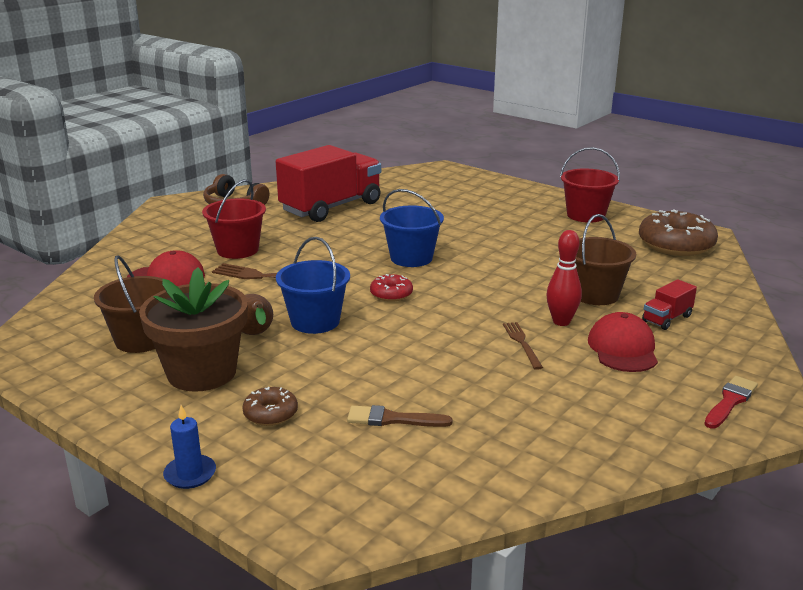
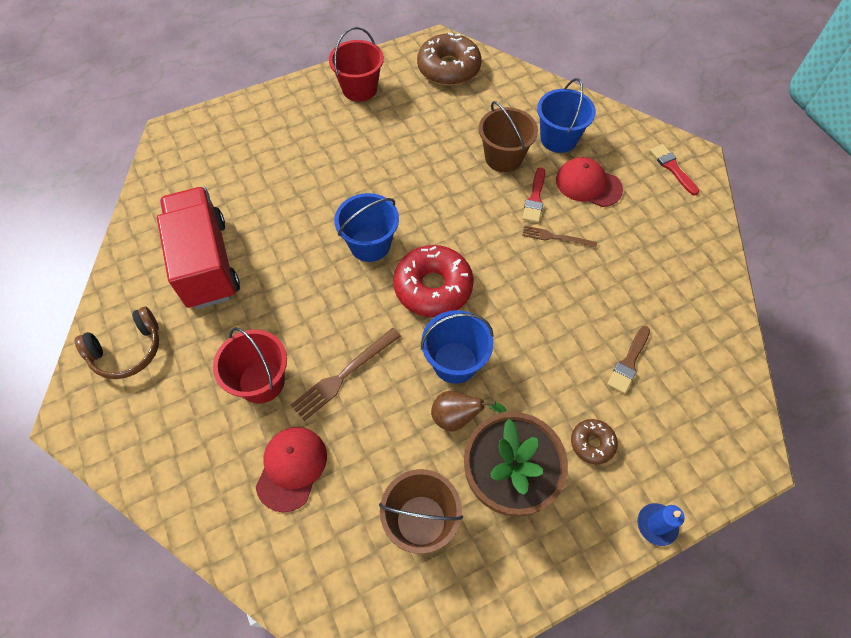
camera: 65 degrees left, 35 degrees up
(391, 294) = (433, 287): red donut -> red donut, size x1.97
(561, 322) = (535, 198): red bowling pin -> red brush
(667, 318) = (558, 139): red truck -> blue bucket

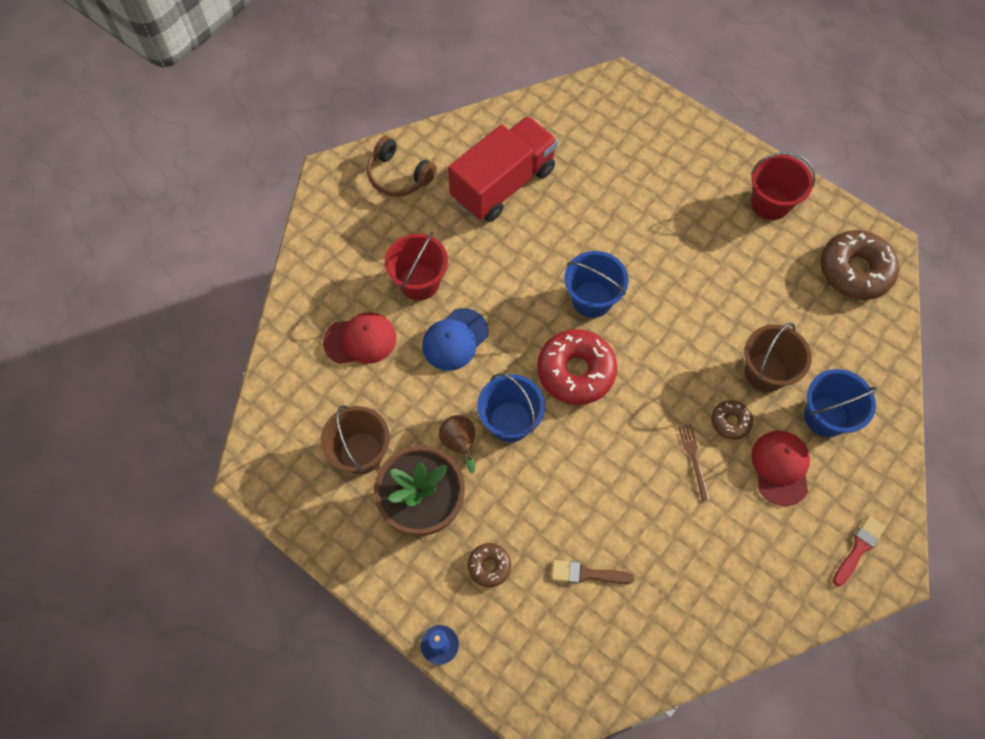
camera: 65 degrees right, 5 degrees up
(344, 375) = (455, 339): brown fork -> blue cap
(535, 198) = (730, 422): red brush -> brown donut

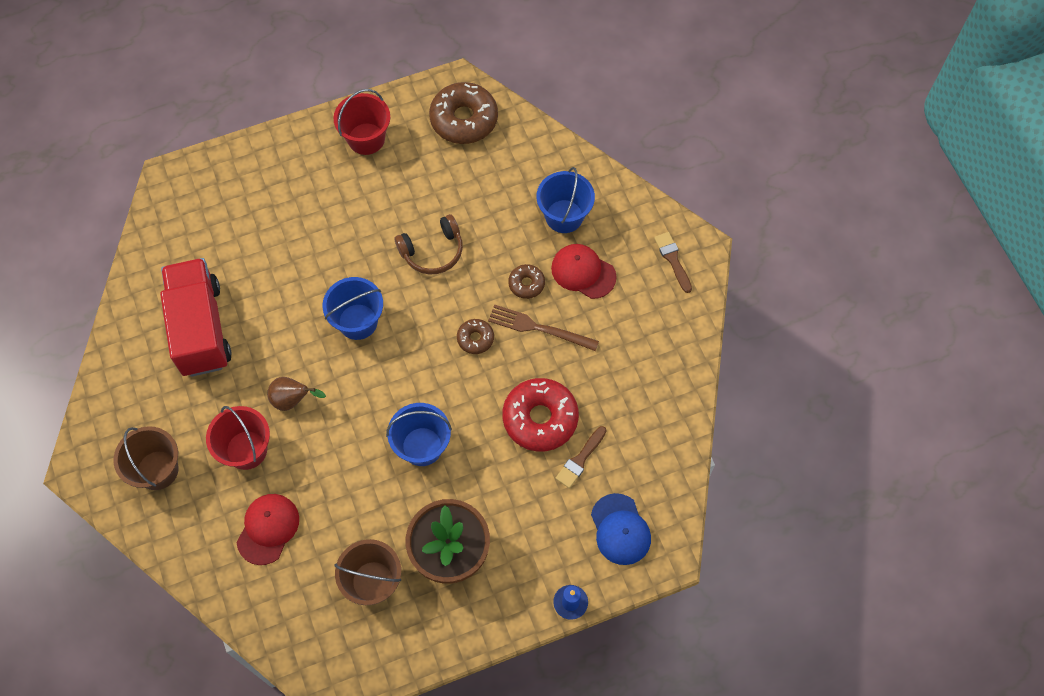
camera: 60 degrees left, 0 degrees up
(399, 176) = (127, 410): brown headphones -> brown headphones (432, 251)
(455, 339) = (320, 450): blue cap -> blue cap (620, 529)
(460, 444) = (416, 497): brown pear -> brown pear (292, 400)
(489, 566) = (531, 530): brown donut -> brown donut (475, 339)
(576, 371) = (412, 371): red donut -> red donut (540, 418)
(694, 459) = (539, 328): brown fork -> brown fork, size x1.56
(765, 372) = (503, 234): brown bucket -> brown bucket (157, 470)
(859, 548) = (672, 259): red brush -> brown brush

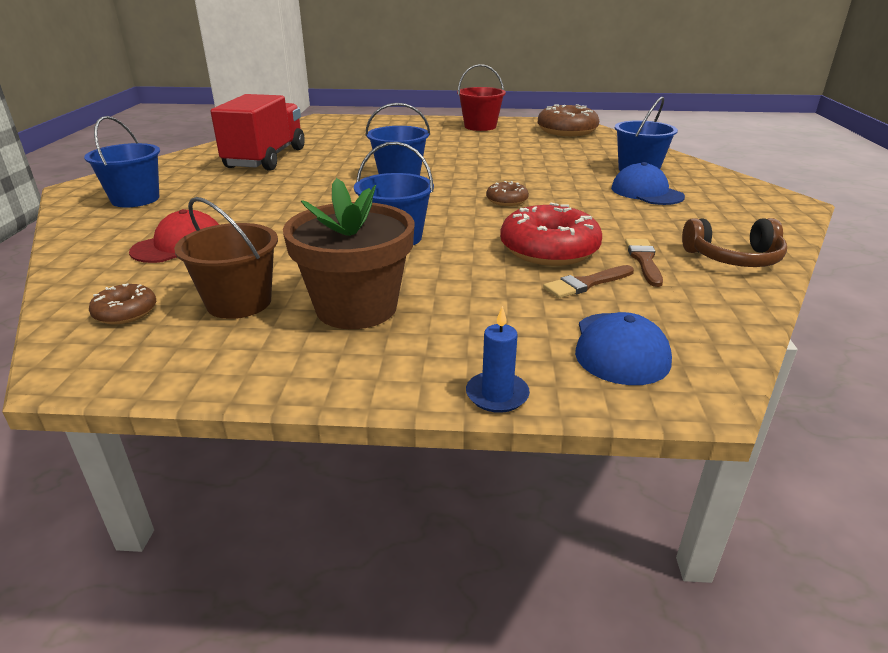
camera: 25 degrees right, 35 degrees down
(157, 470) = (135, 199): brown bucket -> blue bucket
(246, 450) = (223, 206): red bucket -> none
(292, 400) = (297, 194): brown pear -> none
(432, 251) = (498, 164): brown headphones -> brown headphones (733, 258)
(526, 284) = (580, 188): brown donut -> brown donut (125, 312)
(539, 328) = (580, 207): brown fork -> none
(583, 272) = (646, 192): red cap -> blue cap
(672, 259) = (756, 202): brown brush -> brown brush (644, 260)

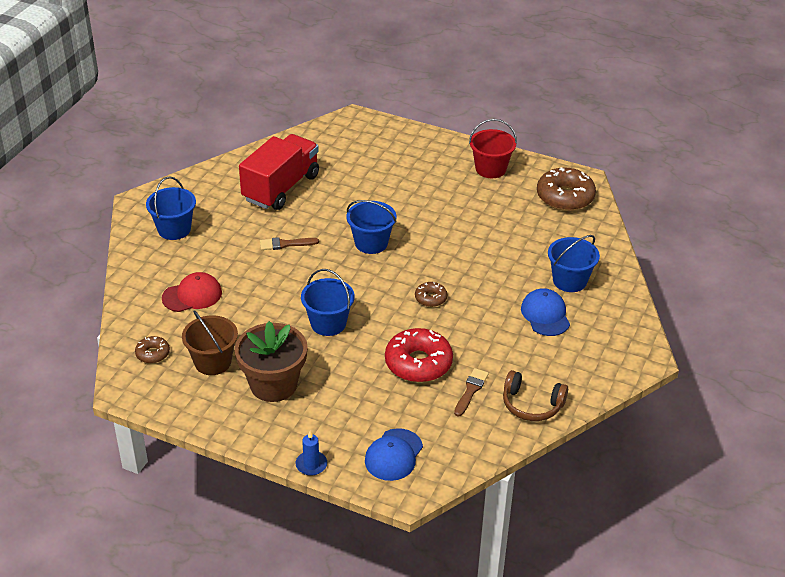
camera: 20 degrees right, 10 degrees up
(586, 284) = (416, 401): brown brush -> brown brush (285, 244)

